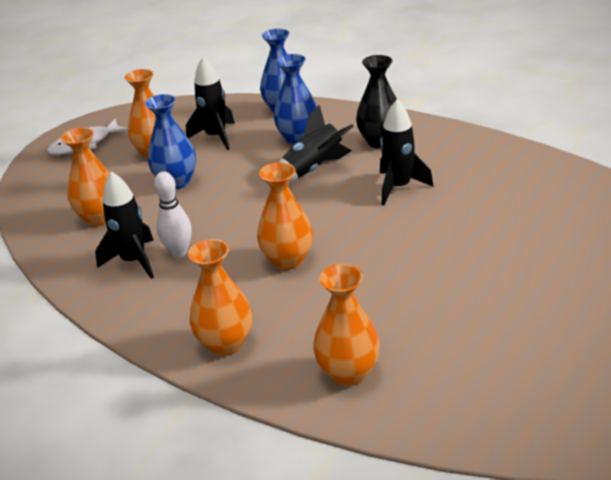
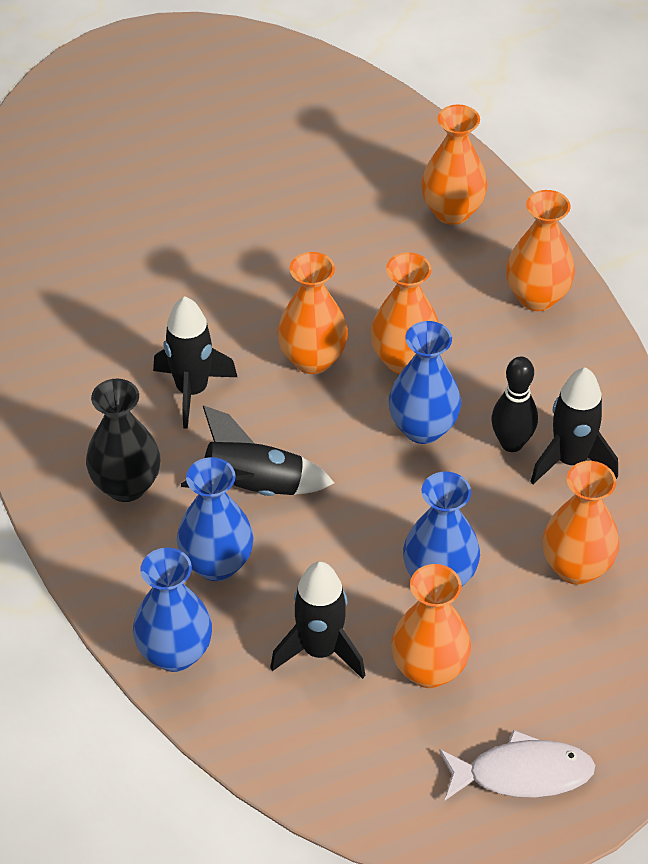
camera: 150 degrees left, 15 degrees up
(179, 252) = (511, 443): white bowling pin -> black bowling pin
(242, 234) = (423, 428): none -> blue vase
(347, 233) = (312, 359): none -> orange vase

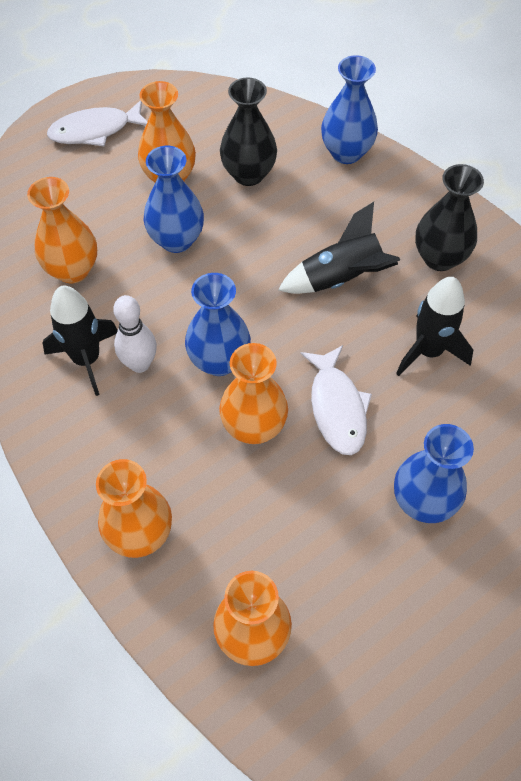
camera: 165 degrees right, 10 degrees up
(217, 564) = (344, 215): blue vase -> blue vase (423, 502)
(312, 359) = (337, 407): orange vase -> white fish
(320, 650) = (248, 174): black rocket -> black vase
(511, 443) = (140, 364): black bowling pin -> white bowling pin

